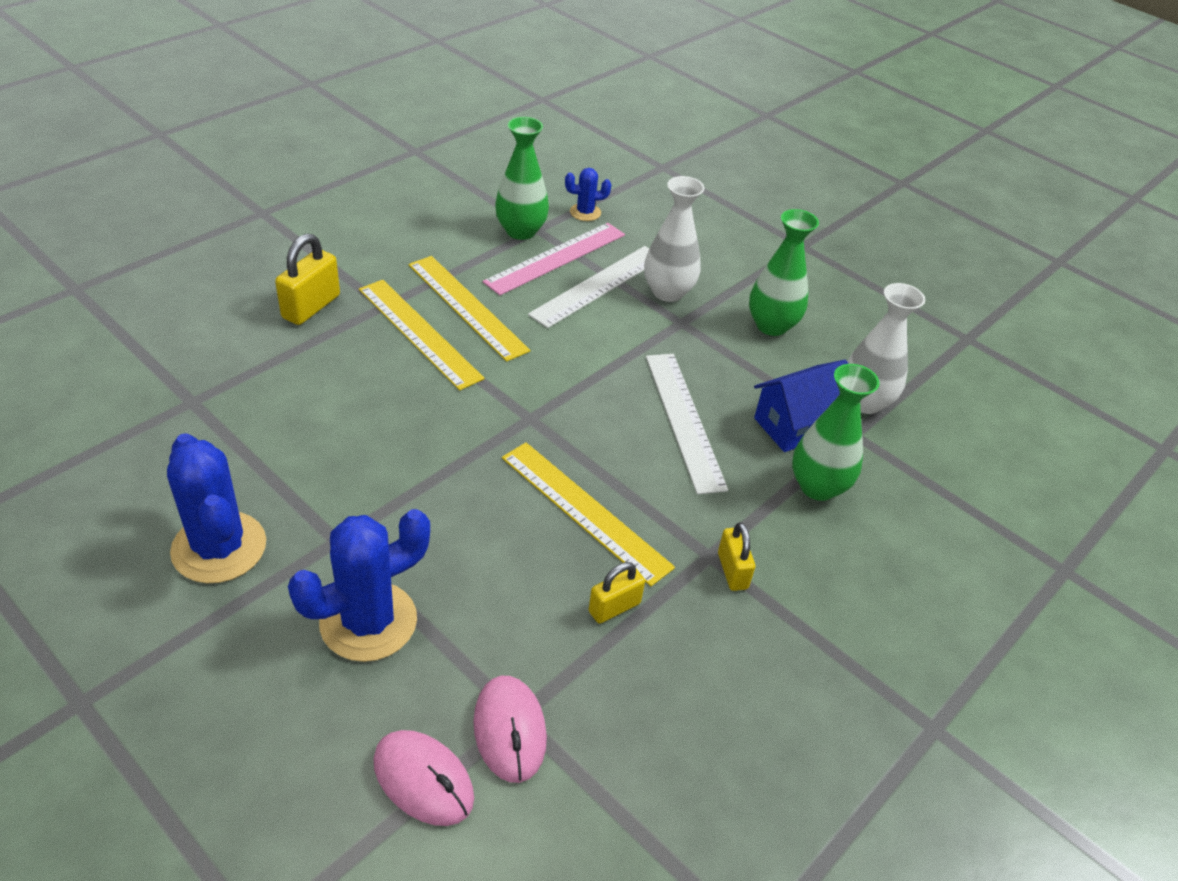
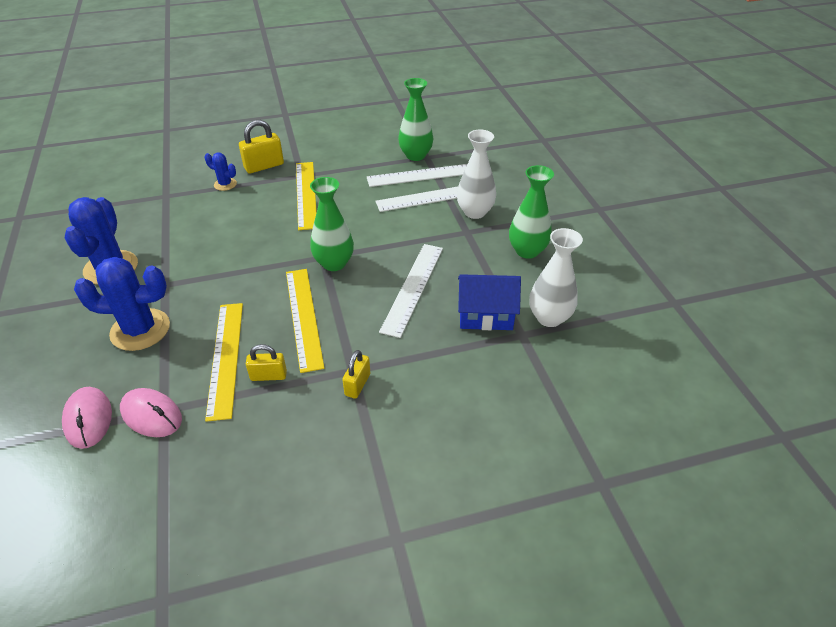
camera: 35 degrees right, 0 degrees up
(467, 306) = (345, 188): yellow ruler -> yellow ruler (225, 357)
(509, 730) = (151, 415): pink mouse -> pink mouse turned 75 degrees counterclockwise
(556, 258) = (422, 175): pink ruler -> white ruler
(585, 212) = (465, 154): blue cactus -> blue cactus (225, 184)
(818, 486) = (463, 357): green vase -> green vase (334, 263)

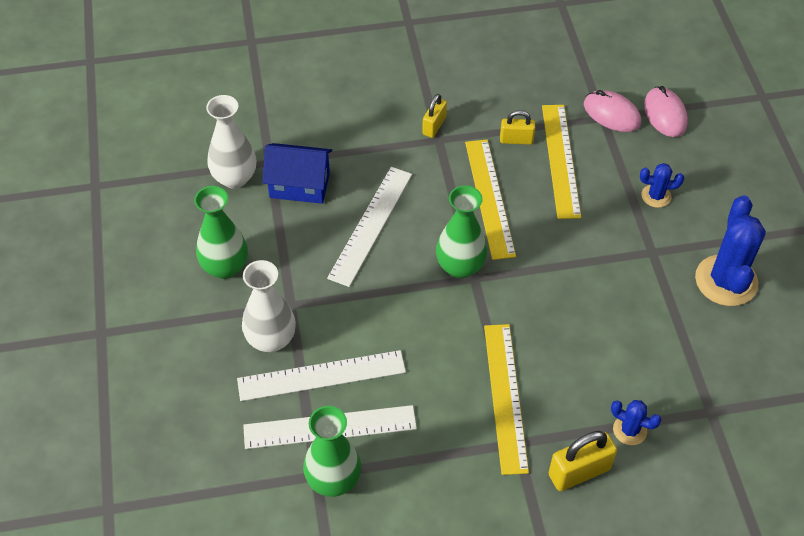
camera: 175 degrees left, 10 degrees up
(140, 330) = (656, 196): blue cactus -> blue cactus, size x0.50

